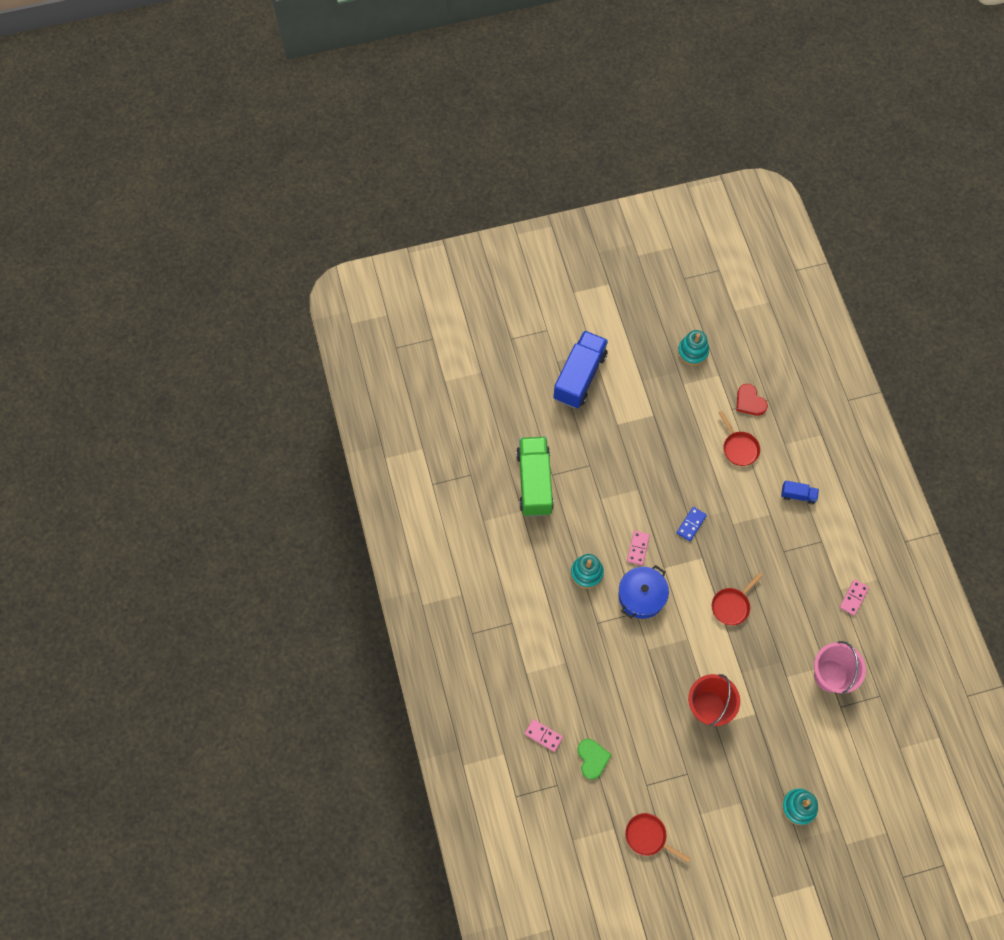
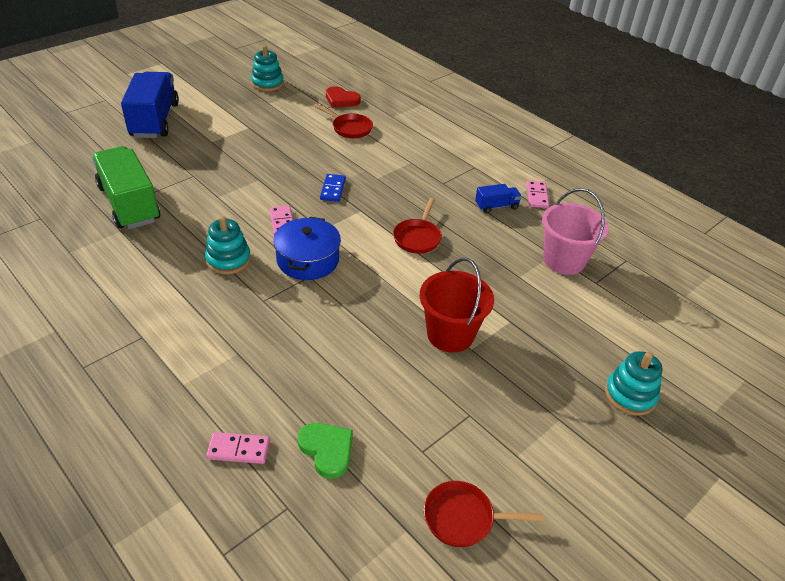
camera: 30 degrees left, 25 degrees down
(798, 495) = (428, 143): blue truck -> blue truck (496, 206)

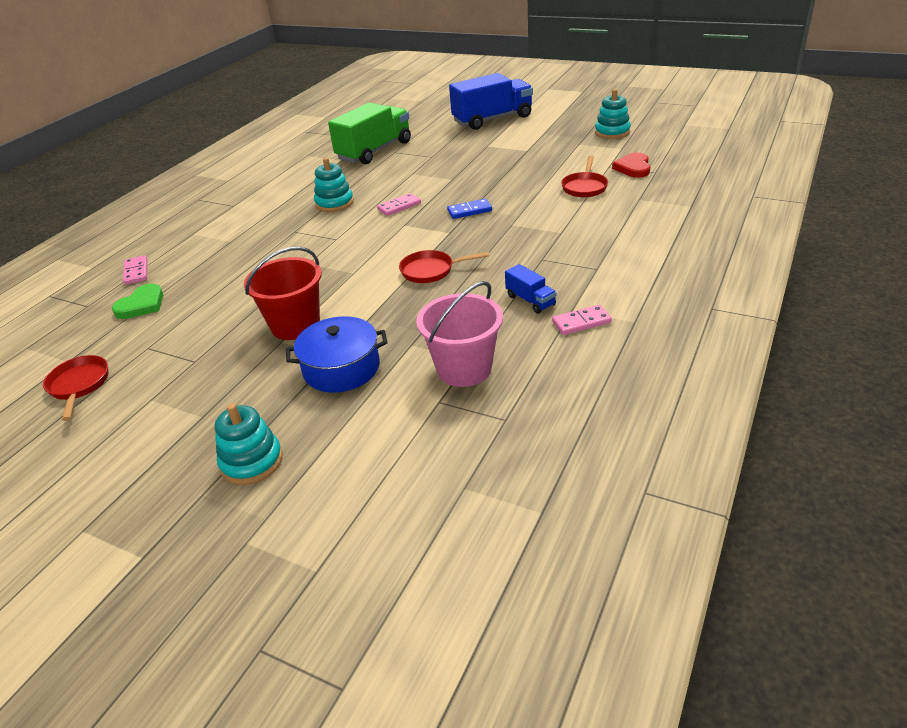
camera: 75 degrees right, 5 degrees down
(308, 260) = (356, 232): blue pot -> blue pot (341, 368)

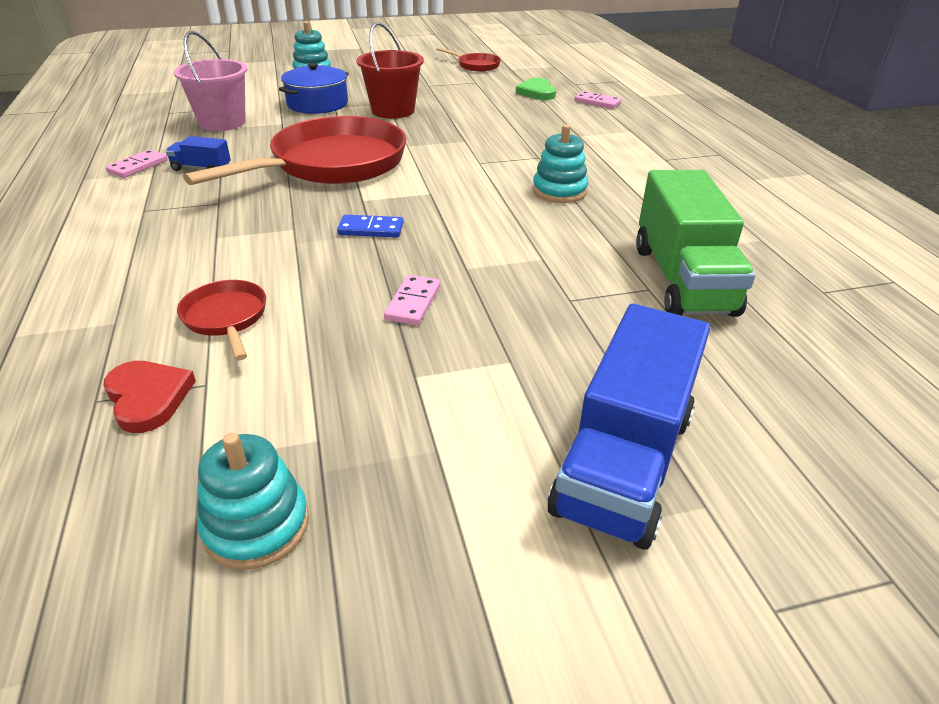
camera: 135 degrees right, 0 degrees up
(399, 206) = (472, 209): pink domino -> pink domino (413, 303)
(431, 270) = (332, 164): red pan -> red pan, size x2.24
(469, 211) = (371, 229): blue domino -> blue domino turned 60 degrees clockwise

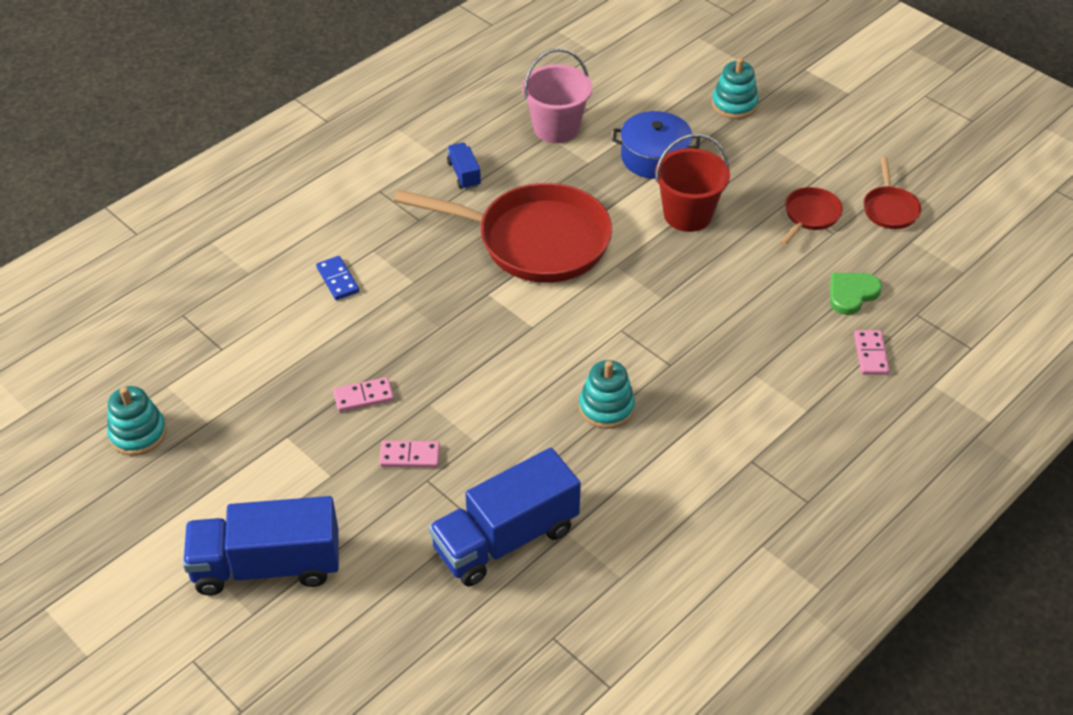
camera: 60 degrees right, 10 degrees up
(138, 166) = (438, 140): pink domino -> pink domino (410, 456)
(148, 397) = (197, 333): red heart -> none
(226, 318) = (285, 317): red pan -> red pan (810, 216)
(371, 229) = (445, 323): blue domino -> blue domino (338, 280)
(682, 279) = (505, 539): green truck -> blue truck

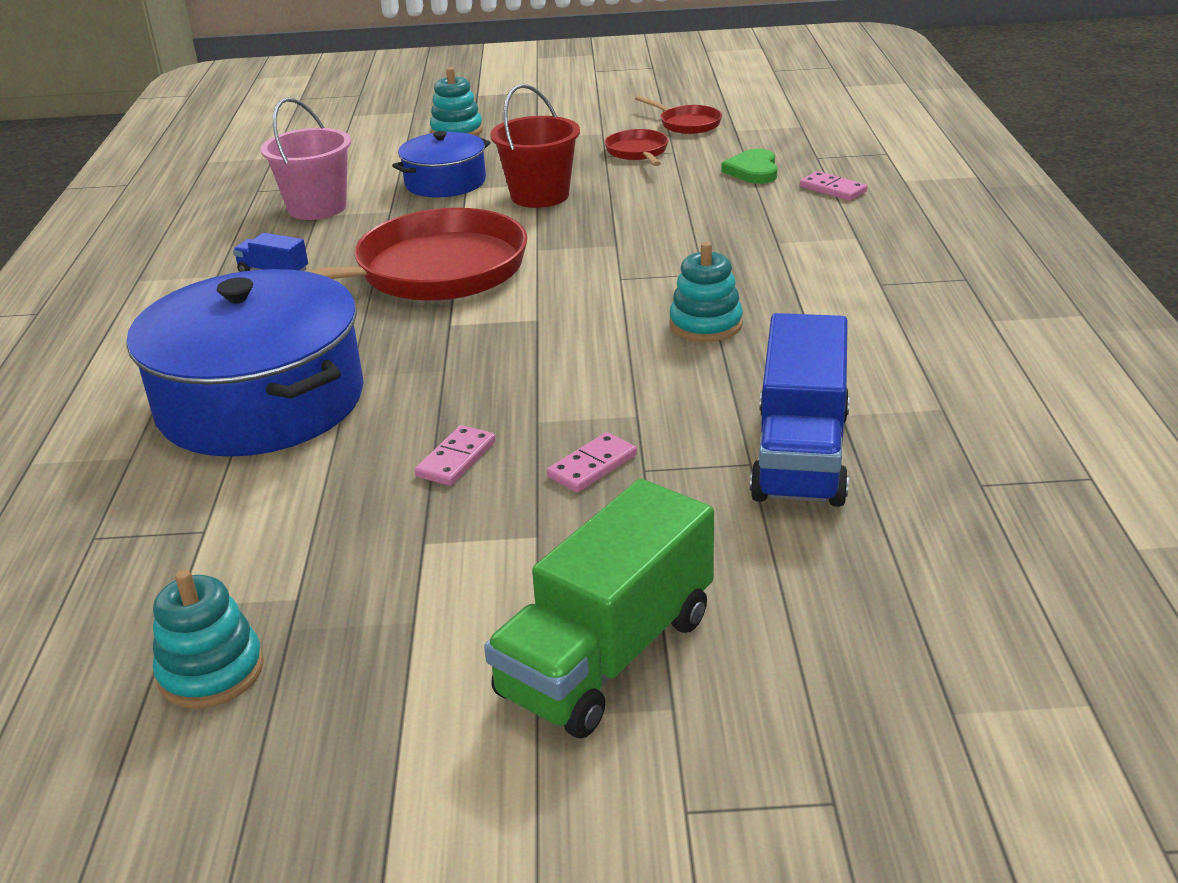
camera: 45 degrees left, 15 degrees down
(267, 565) = (607, 655): blue truck -> green truck
(338, 280) = (261, 402): blue domino -> blue pot

